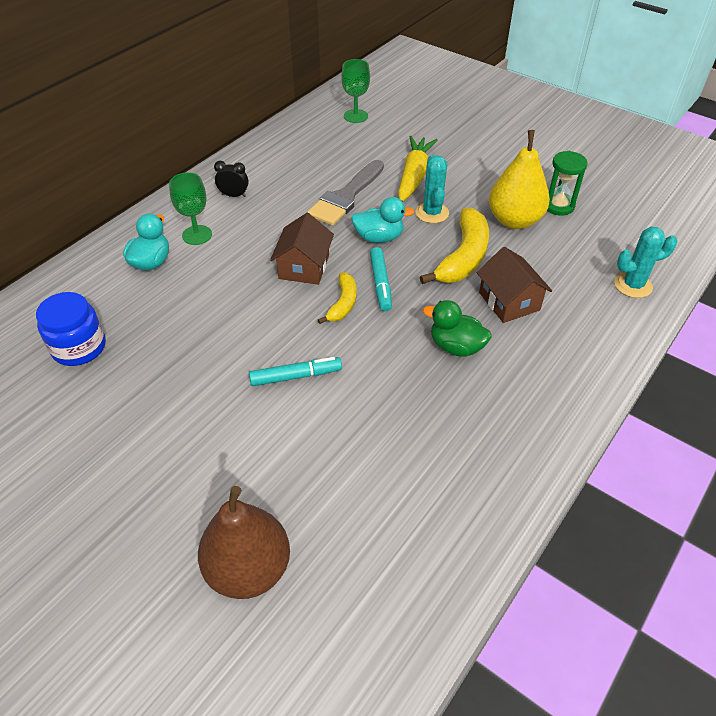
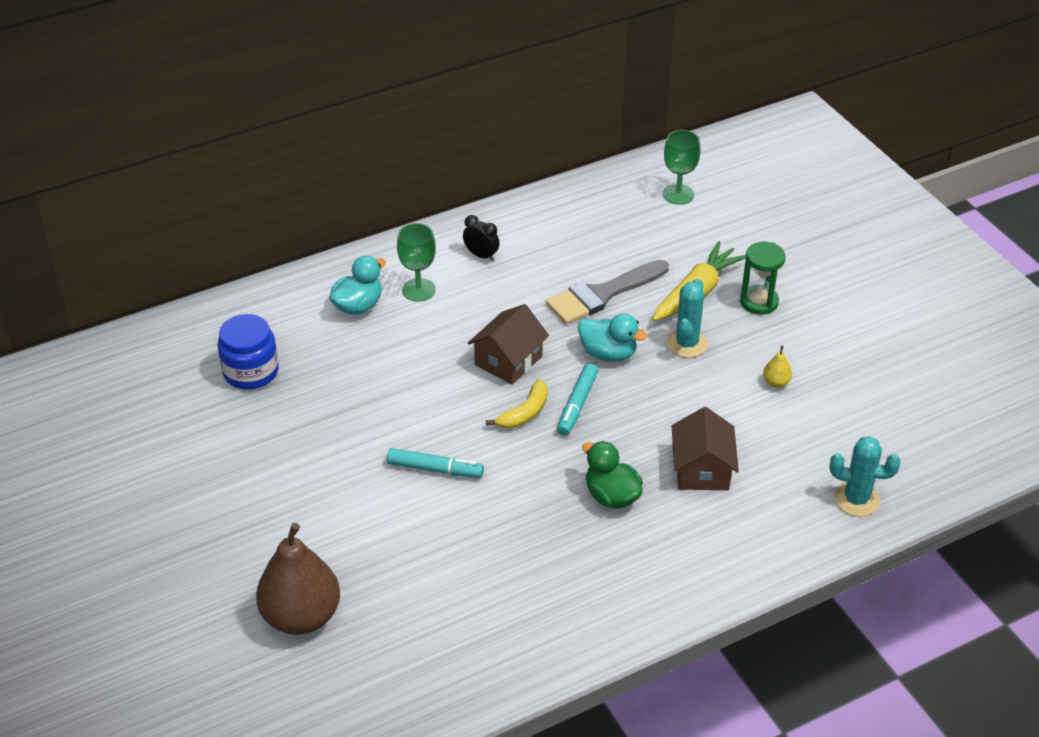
camera: 25 degrees right, 5 degrees down
(463, 257) = (686, 405): yellow banana -> none
(514, 220) = (776, 382): yellow pear -> yellow pear, size x0.40
(558, 206) = (842, 381): green hourglass -> green hourglass (759, 302)

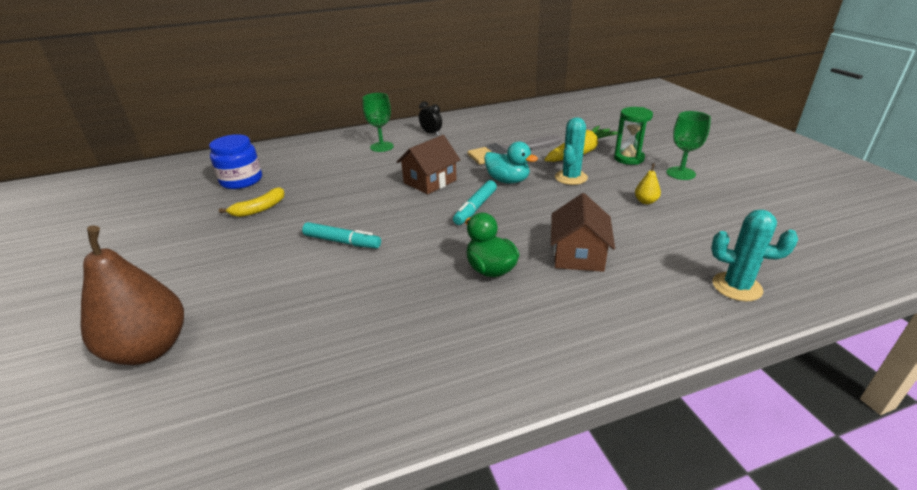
camera: 10 degrees right, 10 degrees down
(358, 306) = (337, 152): turquoise duck -> none
(524, 413) = (431, 210): yellow banana -> yellow banana (259, 209)
(678, 194) = (571, 112): green goblet -> green goblet (680, 173)

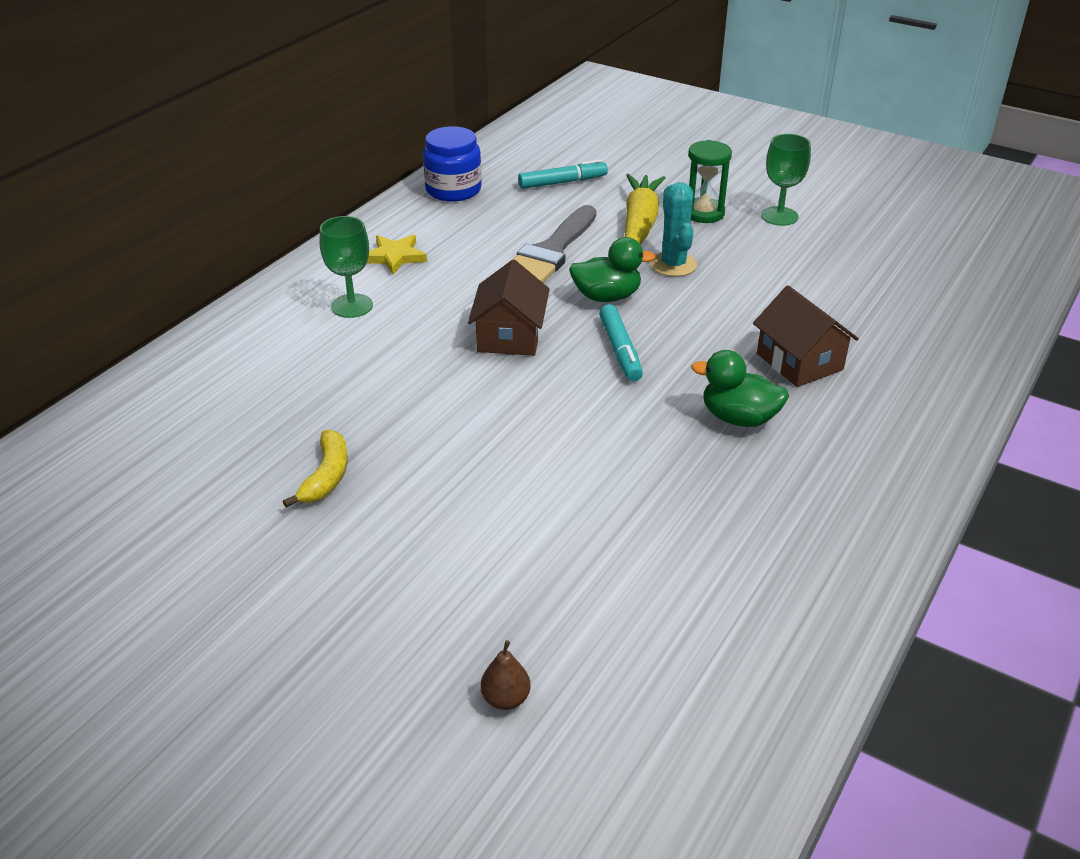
camera: 40 degrees left, 5 degrees up
(150, 349) = (505, 699): brown pear -> brown pear, size x0.40
(241, 180) = (209, 448): blue jar -> blue jar (453, 190)
(342, 242) = (525, 465): turquoise marker -> turquoise marker (562, 182)
(431, 133) = (394, 257): black clock -> yellow star
(508, 181) = (607, 297): turquoise duck -> green duck
(645, 201) = (787, 268): yellow pear -> none
(736, 287) = (960, 335): turquoise cactus -> none

